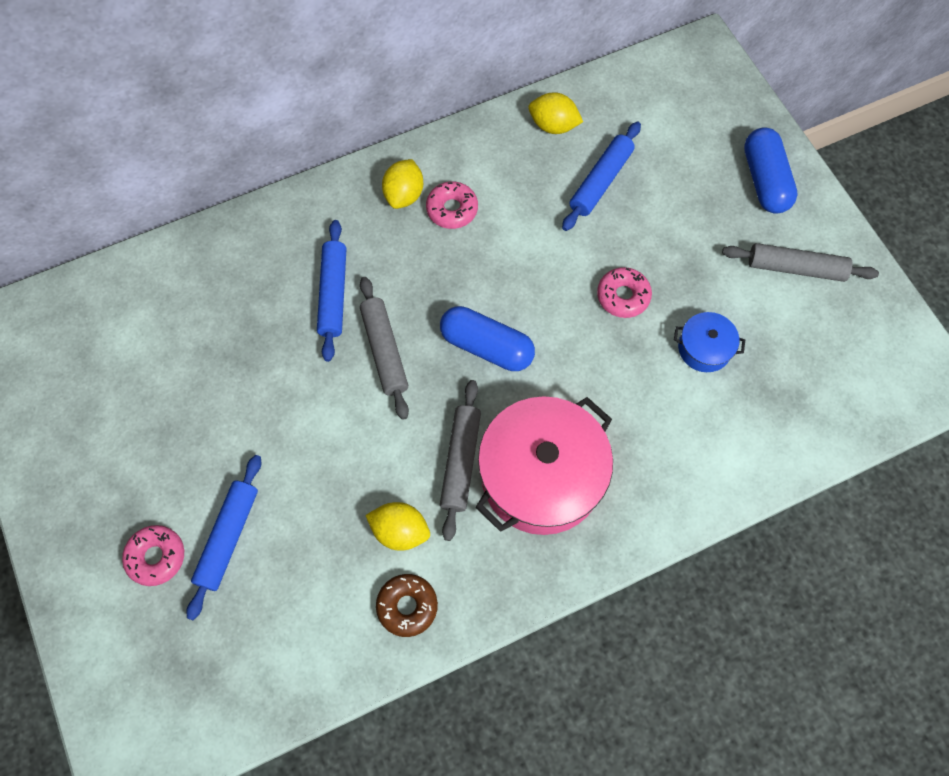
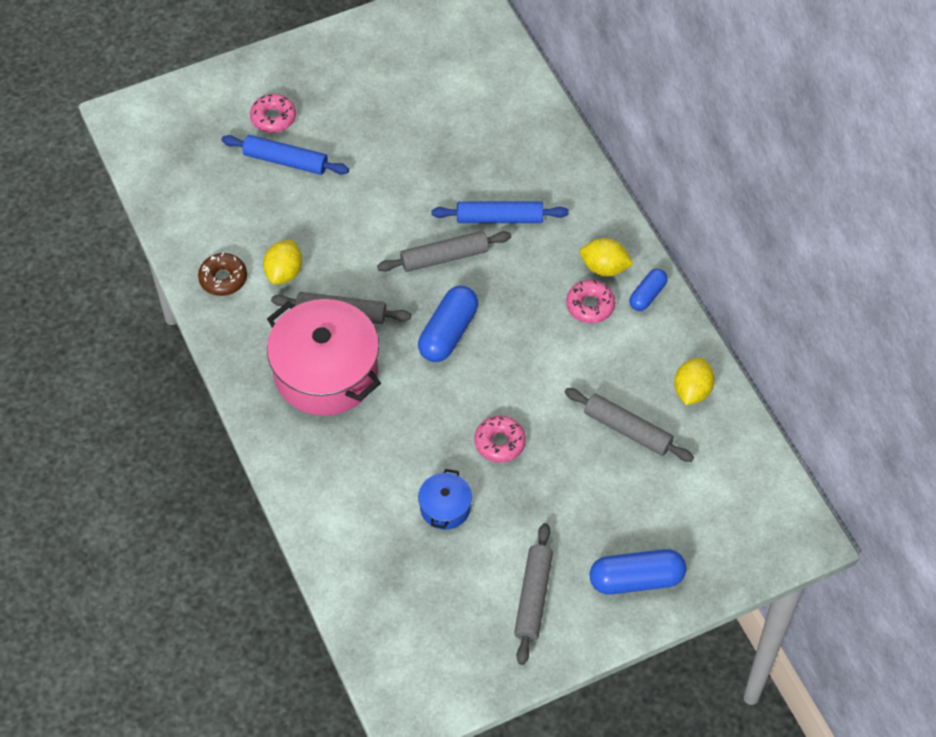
camera: 90 degrees right, 10 degrees down
(439, 158) = (647, 295): none -> blue capsule
(600, 181) = (627, 430): blue rolling pin -> grey rolling pin

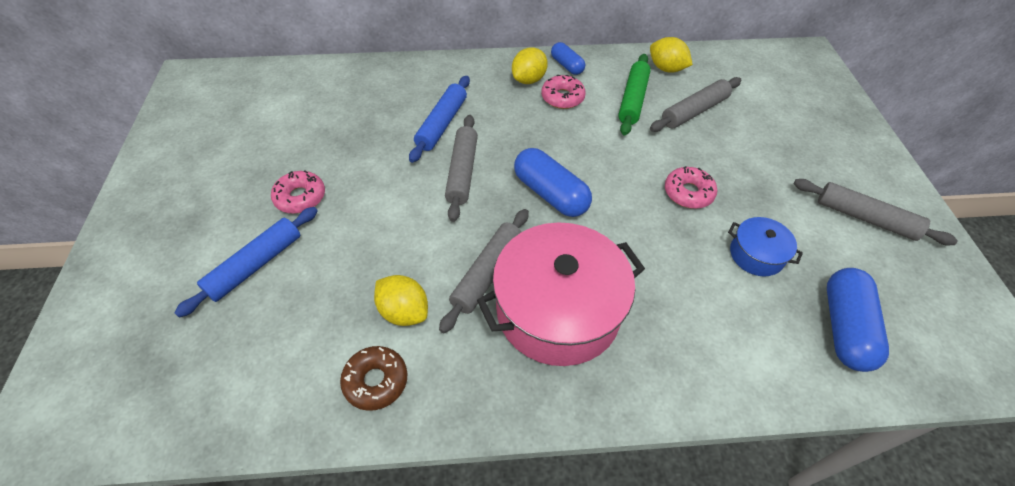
camera: 70 degrees left, 5 degrees down
(273, 118) = (189, 259): pink donut -> pink donut (300, 197)
(618, 370) = (633, 100): none -> green rolling pin
(636, 580) = (846, 147): blue capsule -> blue capsule (844, 327)

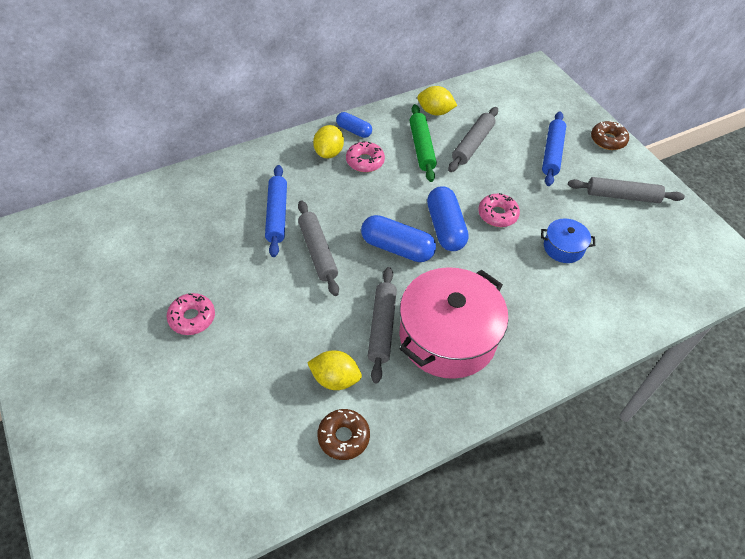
camera: 25 degrees left, 0 degrees up
(255, 265) = (190, 387): blue rolling pin -> blue rolling pin (552, 153)
(844, 327) = (638, 280): blue capsule -> blue capsule (445, 228)
(871, 149) = (608, 140): none -> brown donut

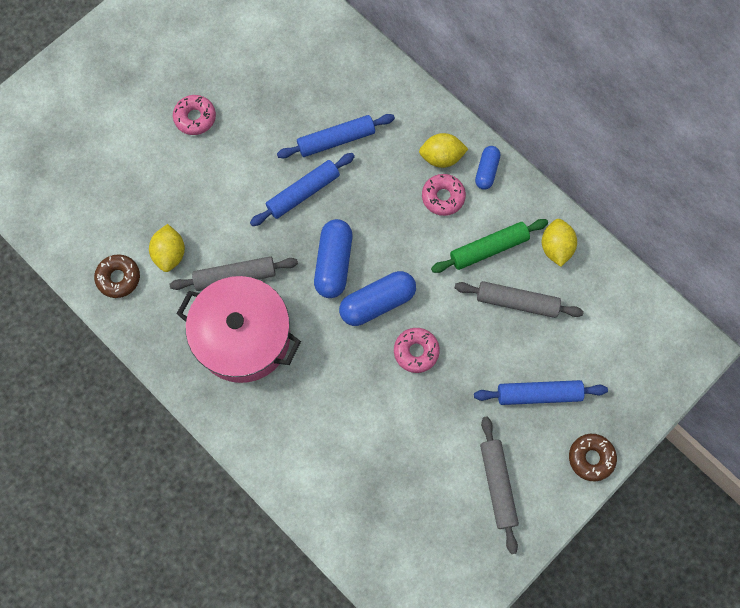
camera: 75 degrees right, 20 degrees up
(317, 252) = (303, 193): grey rolling pin -> blue rolling pin
(563, 247) = (393, 428): blue pot -> none

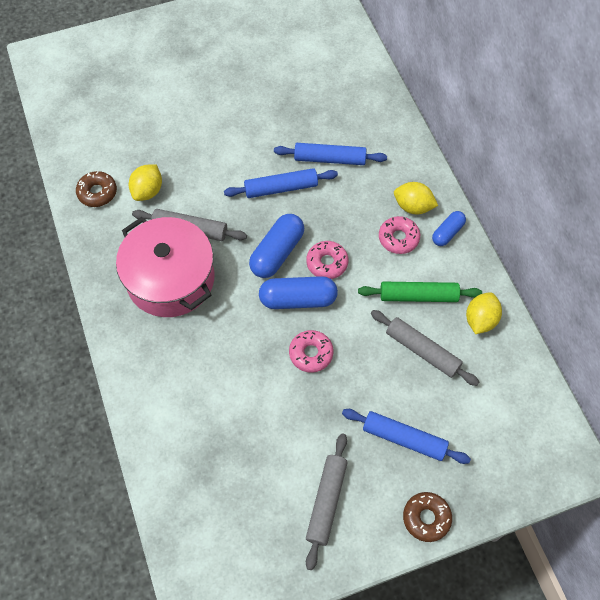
camera: 25 degrees right, 10 degrees down
(195, 118) = (224, 99): pink donut -> pink donut (327, 263)

